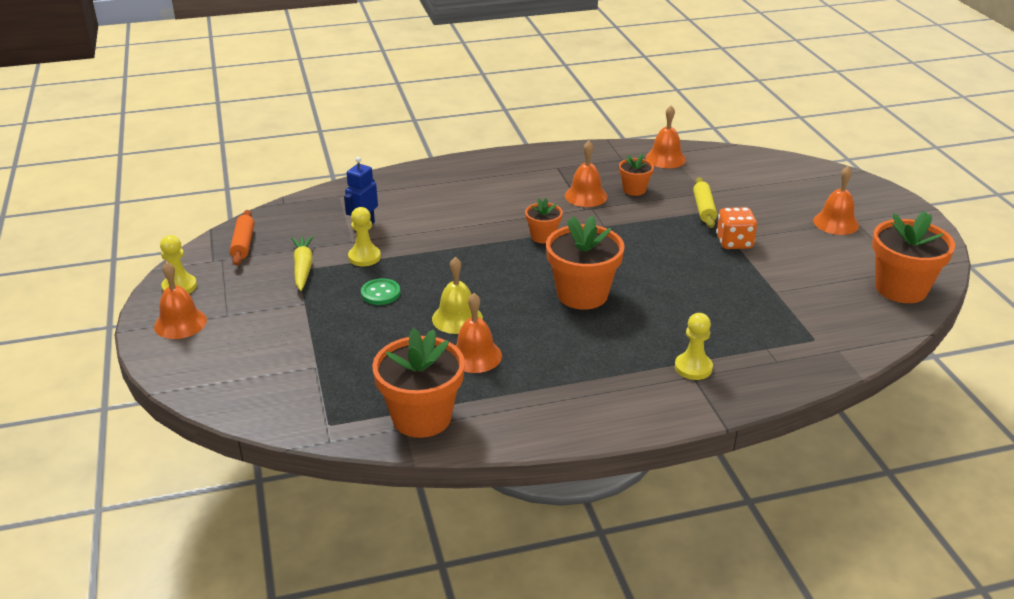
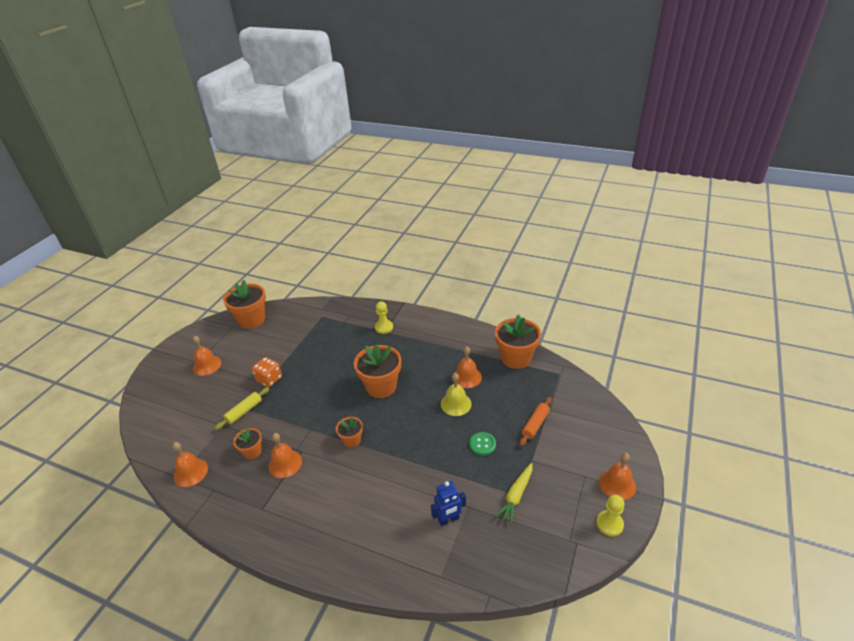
camera: 140 degrees left, 5 degrees up
(243, 244) = (546, 551): orange rolling pin -> orange rolling pin (535, 424)
(364, 257) = (470, 483): yellow pawn -> none

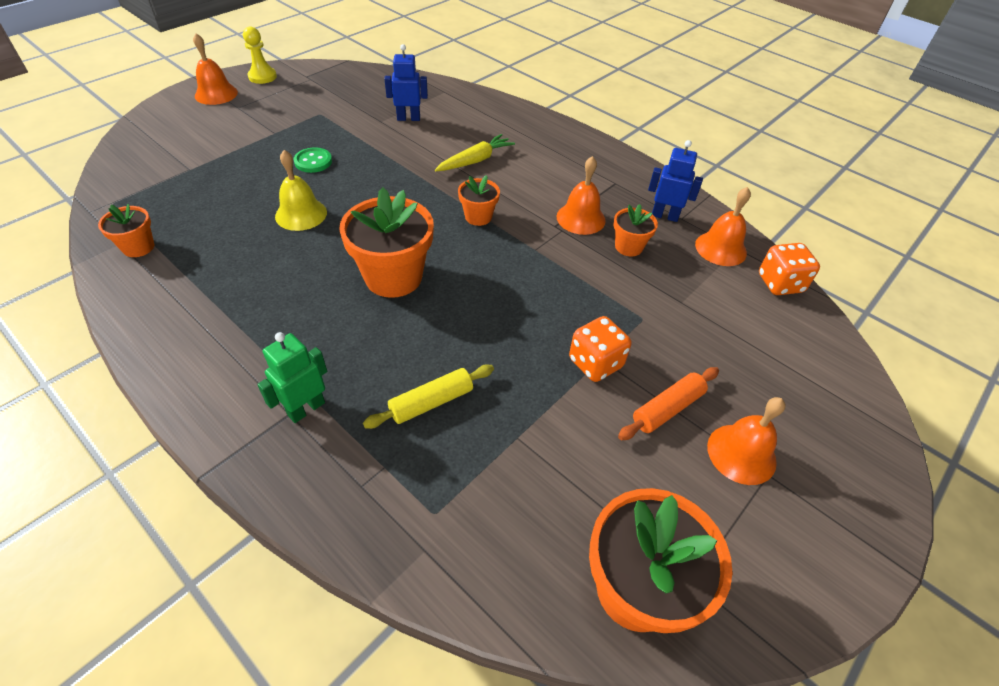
camera: 165 degrees left, 10 degrees up
(159, 457) = (780, 283): none -> orange dice
(226, 487) = (664, 216): none -> blue robot
(244, 411) = (645, 313): yellow rolling pin -> yellow rolling pin (431, 402)
(384, 327) = (306, 408): yellow pawn -> green robot
(467, 377) = (247, 245): orange bell -> none
(516, 358) = (138, 247): orange flower pot -> orange flower pot, size x0.53
(516, 496) = (324, 114): yellow carrot -> yellow carrot (475, 160)
(535, 424) = (227, 160): orange rolling pin -> orange rolling pin (667, 409)

